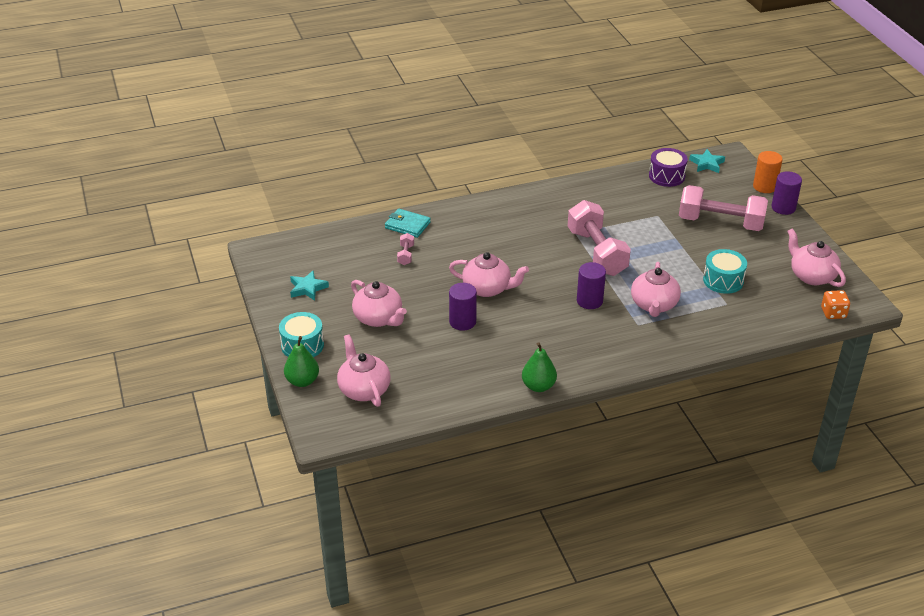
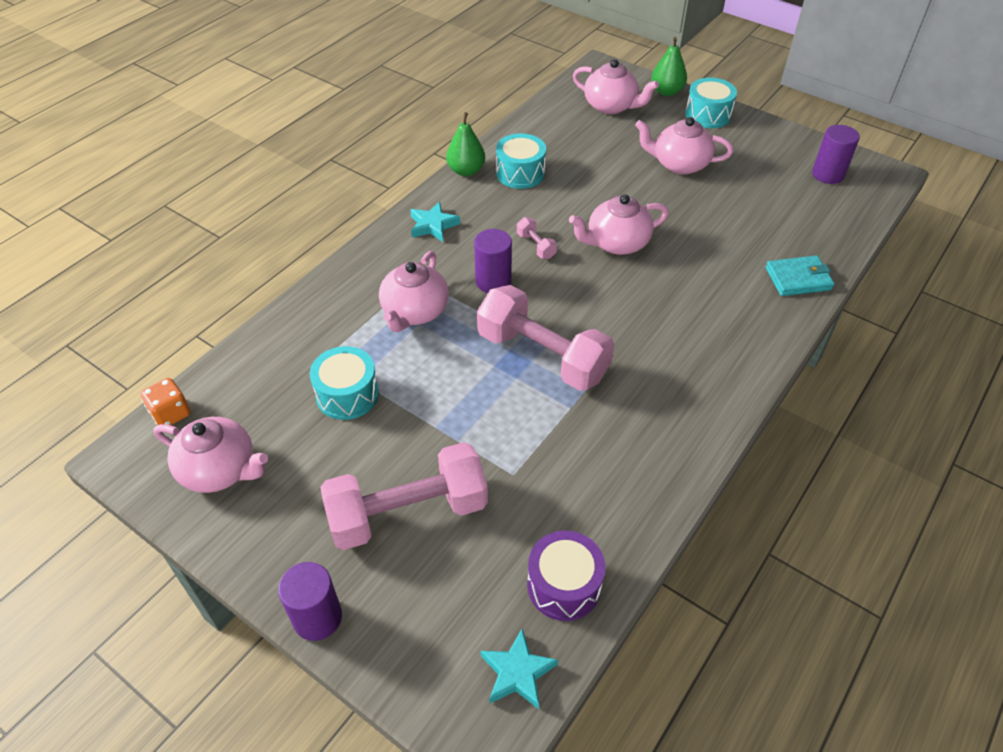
camera: 145 degrees right, 10 degrees up
(307, 288) = (781, 161): turquoise star -> turquoise star (433, 225)
(405, 255) = (747, 240): pink dumbbell -> pink dumbbell (536, 246)
(462, 322) = (599, 196): purple cylinder -> purple cylinder (827, 174)
(499, 365) = (520, 173): none -> turquoise drum
(654, 305) = (414, 312): pink teapot -> pink teapot turned 135 degrees counterclockwise
(764, 186) = (375, 664): orange cylinder -> none

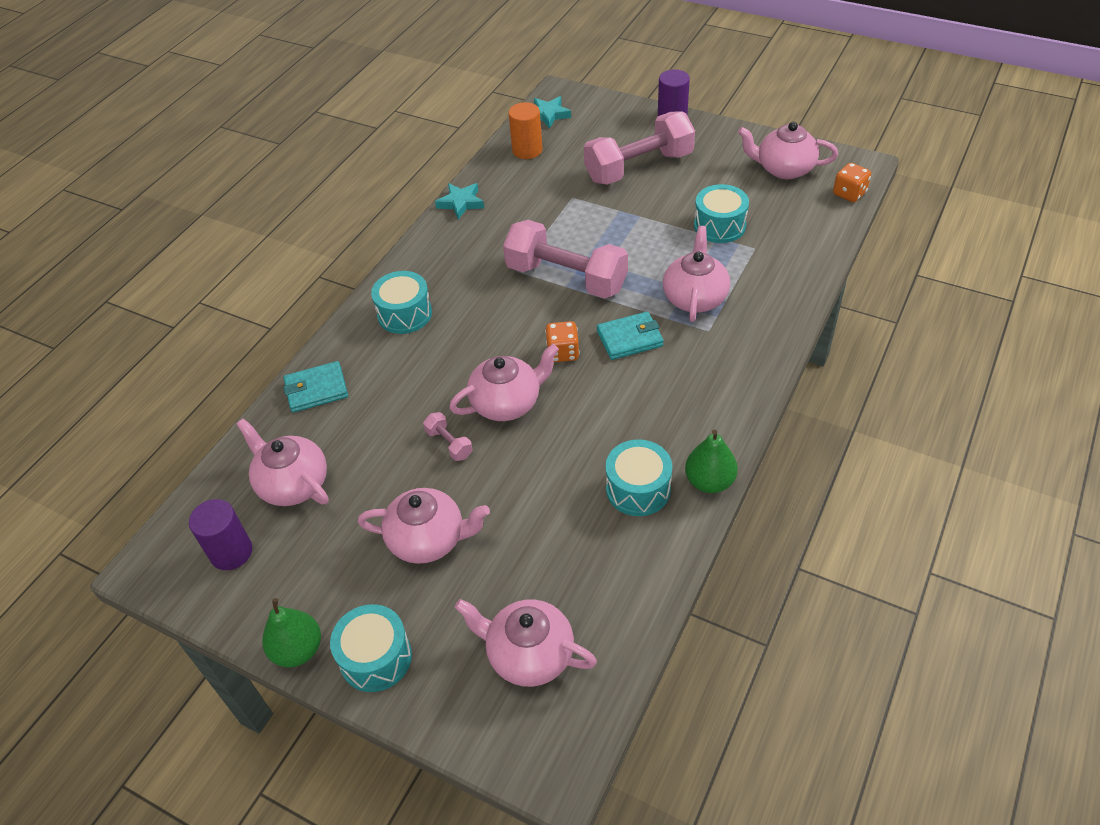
camera: 175 degrees right, 0 degrees up
(433, 225) = (717, 394): turquoise star -> turquoise star (461, 203)
(493, 281) = (629, 338): purple cylinder -> turquoise wallet
(536, 246) = (595, 385): pink dumbbell -> pink dumbbell (449, 444)
(560, 278) = (563, 352): none -> orange dice
(564, 585) = (527, 150): purple drum -> orange cylinder
(666, 91) = (438, 711): green pear -> green pear (298, 650)
(722, 342) = (405, 314): none -> turquoise drum
(795, 209) = (292, 484): none -> pink teapot

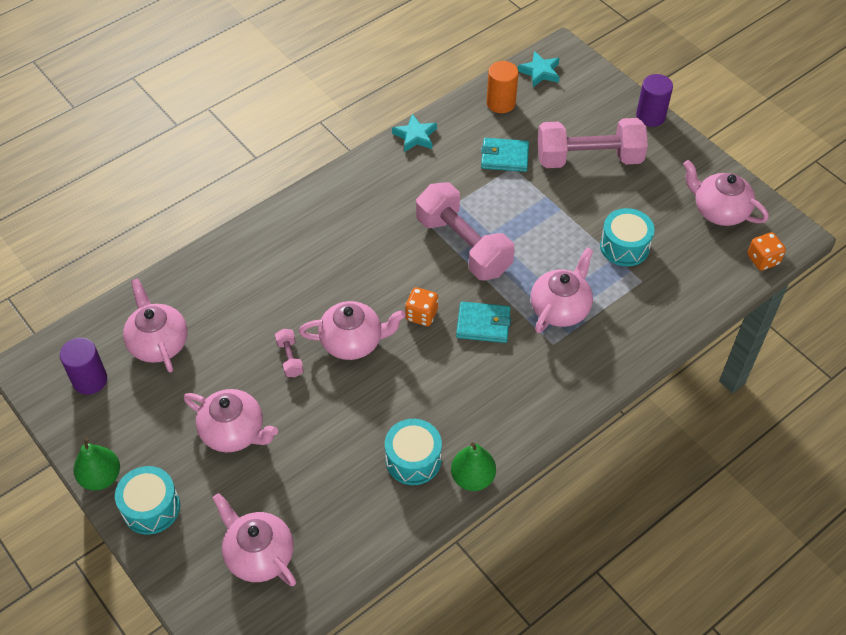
camera: 20 degrees right, 5 degrees up
(316, 389) = (213, 268): turquoise wallet -> turquoise wallet (504, 157)
(405, 314) = (314, 227): turquoise drum -> none

